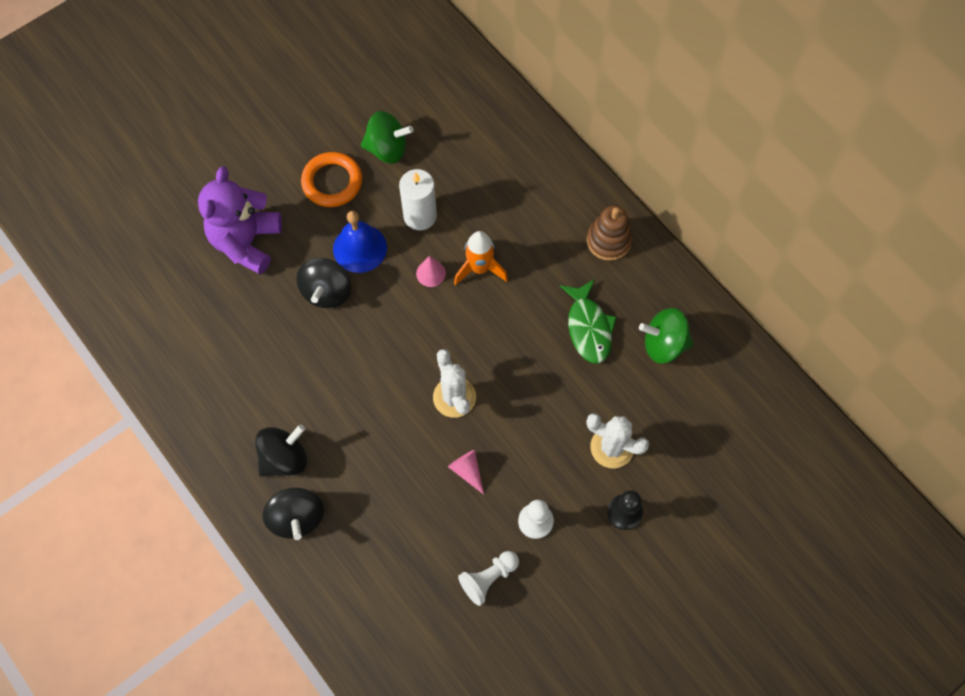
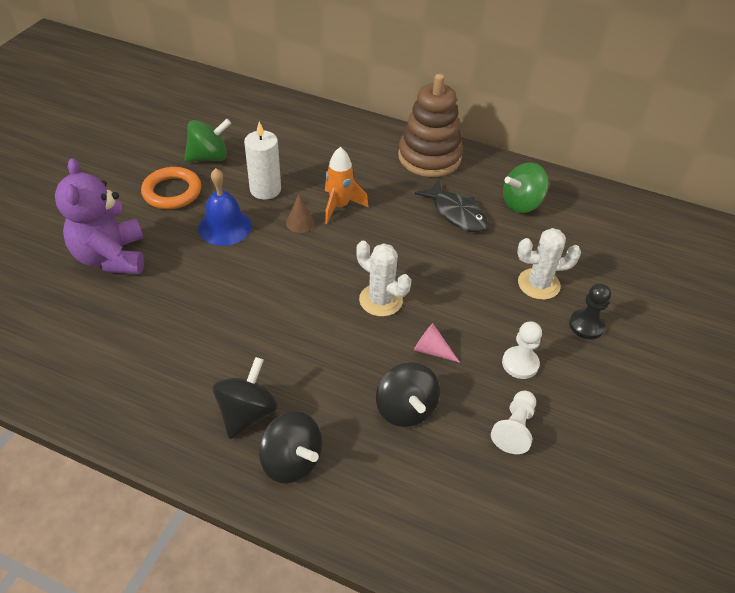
camera: 30 degrees left, 20 degrees down
(327, 292) = (212, 267): black spinning top -> black spinning top (405, 409)
(430, 273) = (300, 223): pink cone -> brown cone
(588, 327) = (456, 213): green fish -> black fish
(608, 241) = (429, 157): brown stacking toy -> brown stacking toy, size x1.61

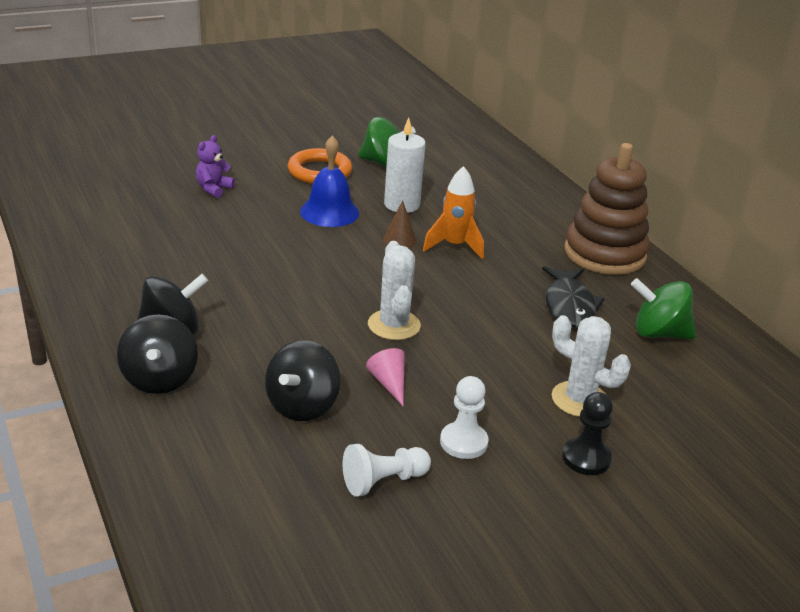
camera: 40 degrees right, 15 degrees down
(111, 257) = (213, 189): purple teddy bear -> purple teddy bear, size x0.47

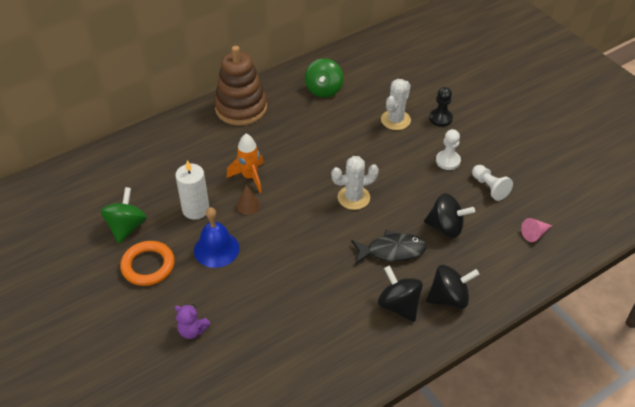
camera: 95 degrees left, 15 degrees up
(389, 383) = (411, 194): pink cone -> pink cone (534, 234)
(569, 305) = (306, 124): black fish -> black fish (392, 251)

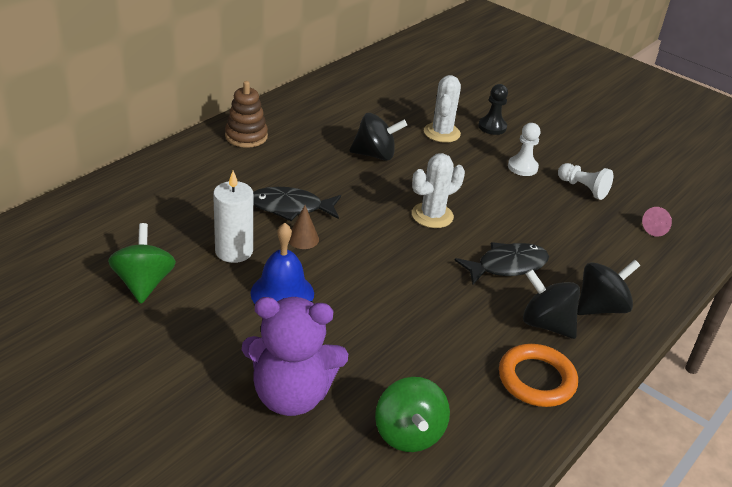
camera: 20 degrees left, 10 degrees down
(148, 266) = (194, 325): orange ring -> orange ring (536, 379)
(192, 330) = (291, 395): purple teddy bear -> purple teddy bear, size x2.11
(241, 108) = (246, 136): brown stacking toy -> brown stacking toy, size x0.62
(250, 177) = (291, 207): orange rocket -> black fish
(324, 90) = (341, 110): green spinning top -> green spinning top (408, 434)
(446, 227) = (556, 234): black spinning top -> black spinning top (375, 155)

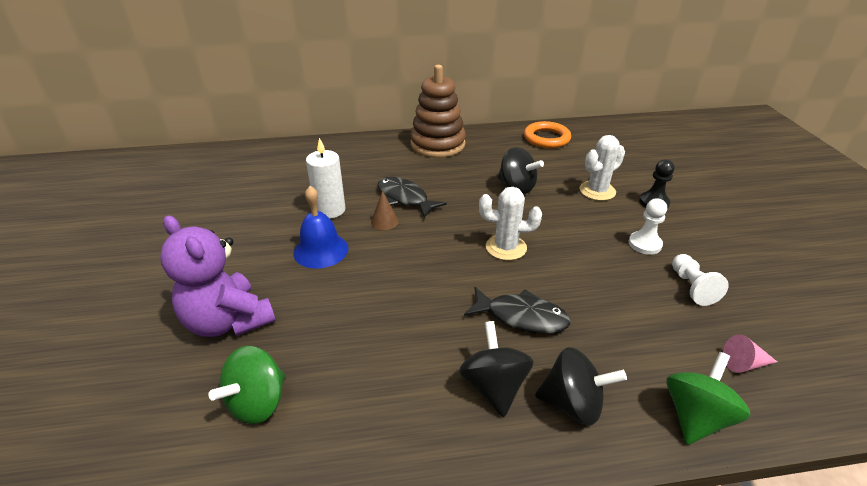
camera: 45 degrees right, 0 degrees up
(144, 283) = (254, 205): green spinning top -> green spinning top (696, 417)
(246, 136) = (437, 144): brown stacking toy -> brown stacking toy, size x1.61
(536, 379) = (418, 430): orange ring -> orange ring (546, 138)

